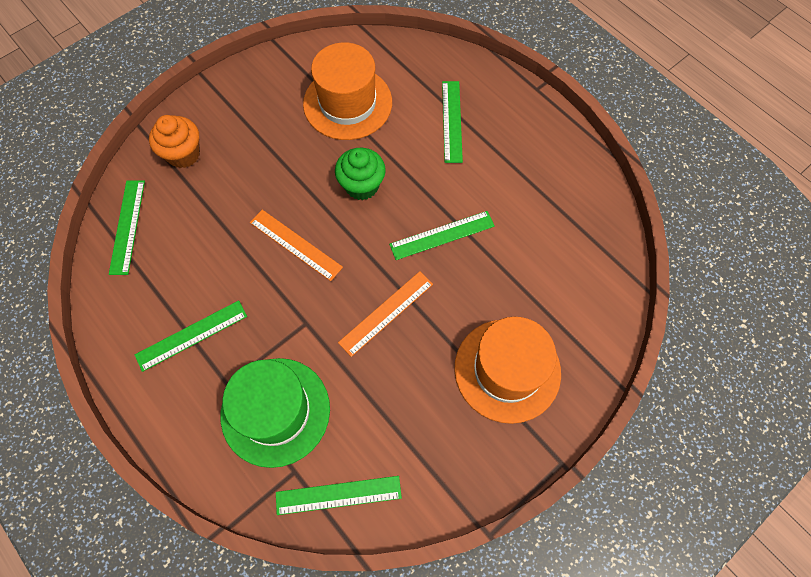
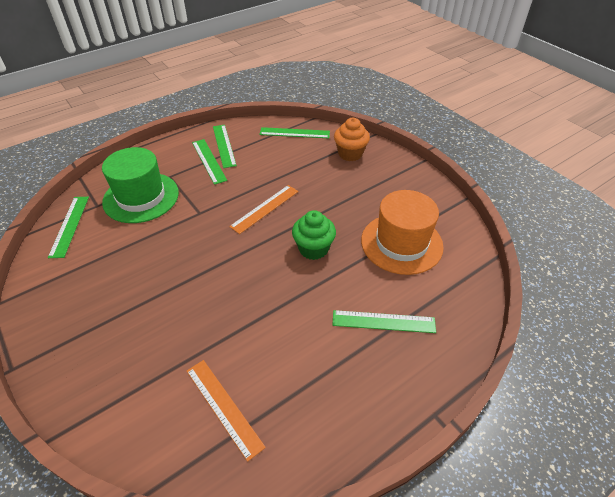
camera: 95 degrees right, 20 degrees down
(386, 313) = (192, 258): orange ruler -> orange ruler (223, 407)
(442, 235) = (254, 301): green ruler -> green ruler (224, 145)
(507, 370) = (110, 337): orange hat -> none

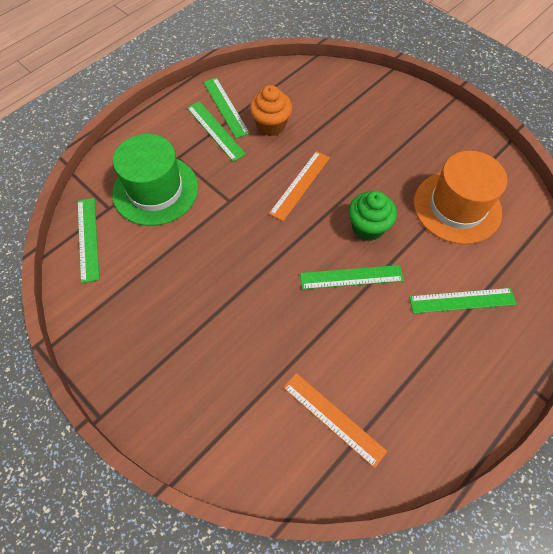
camera: 10 degrees left, 15 degrees up
(294, 133) = (301, 79): green ruler -> green ruler (351, 277)
(350, 154) = (372, 100): orange cupcake -> orange cupcake (271, 125)

